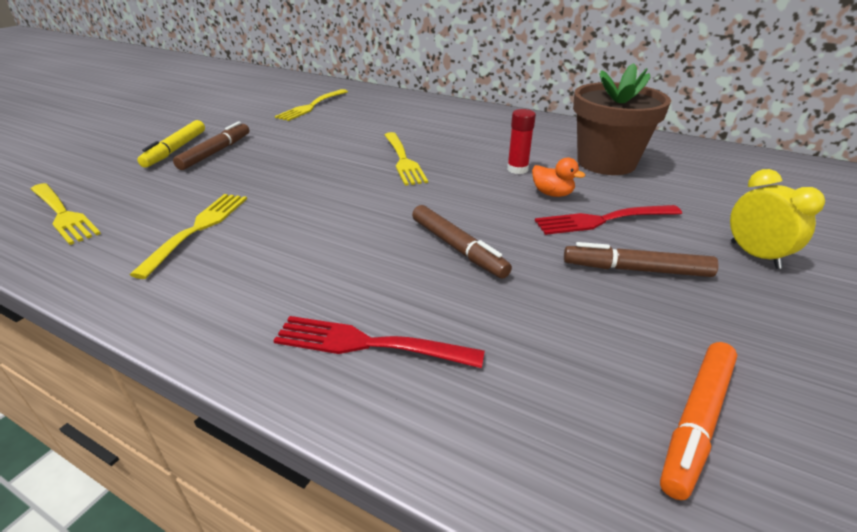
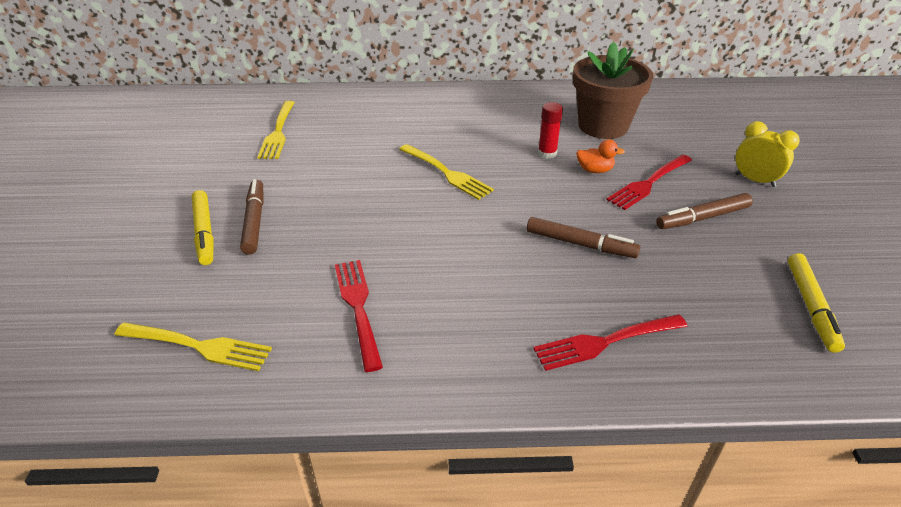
camera: 30 degrees left, 5 degrees up
(197, 230) = (358, 308): yellow fork -> red fork
(697, 421) = (811, 306): orange marker -> yellow marker

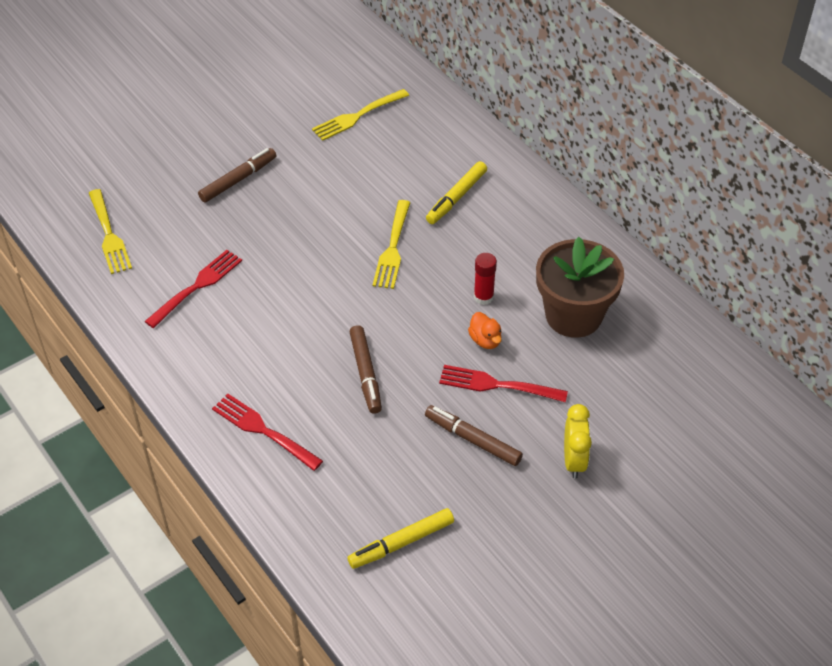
camera: 55 degrees right, 10 degrees up
(204, 232) = (206, 164): yellow marker -> yellow marker (456, 197)

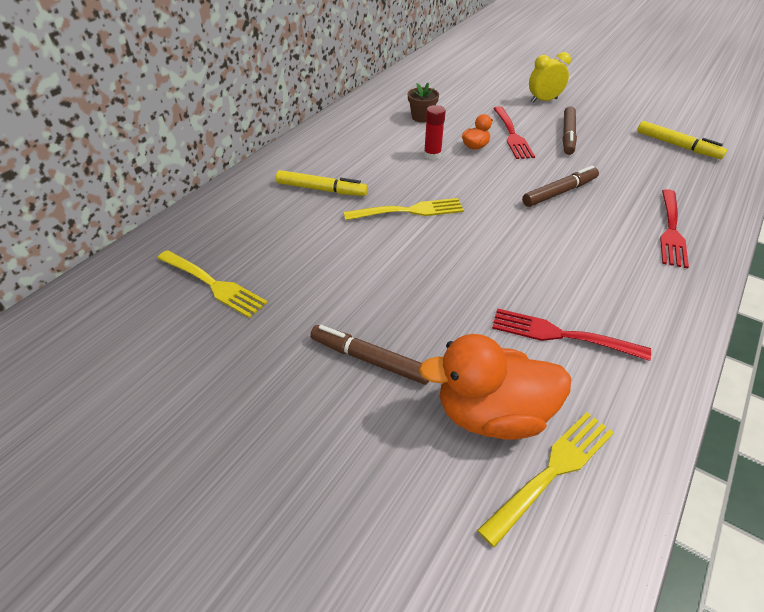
camera: 110 degrees left, 5 degrees down
(161, 223) = (492, 414): none -> orange duck
(573, 315) = (422, 117): brown flower pot -> brown flower pot, size x0.46

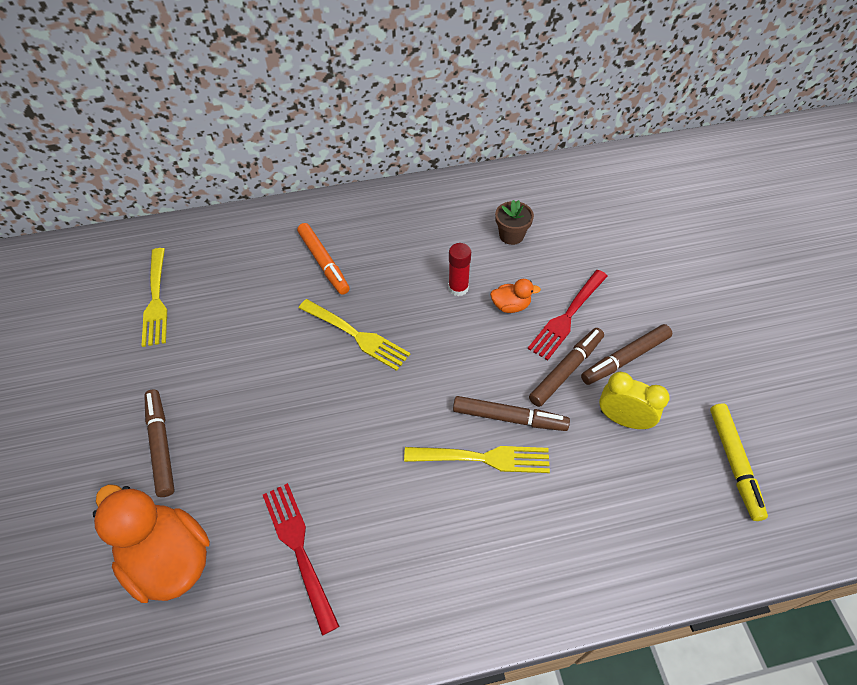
camera: 45 degrees right, 10 degrees up
(321, 189) = (324, 262): yellow marker -> orange marker
(544, 100) = (671, 295): yellow clock -> yellow clock (623, 419)
(550, 156) = (566, 370): none -> brown marker
(551, 472) = (142, 635): yellow fork -> yellow fork (482, 458)
(671, 230) = (549, 546): red fork -> none

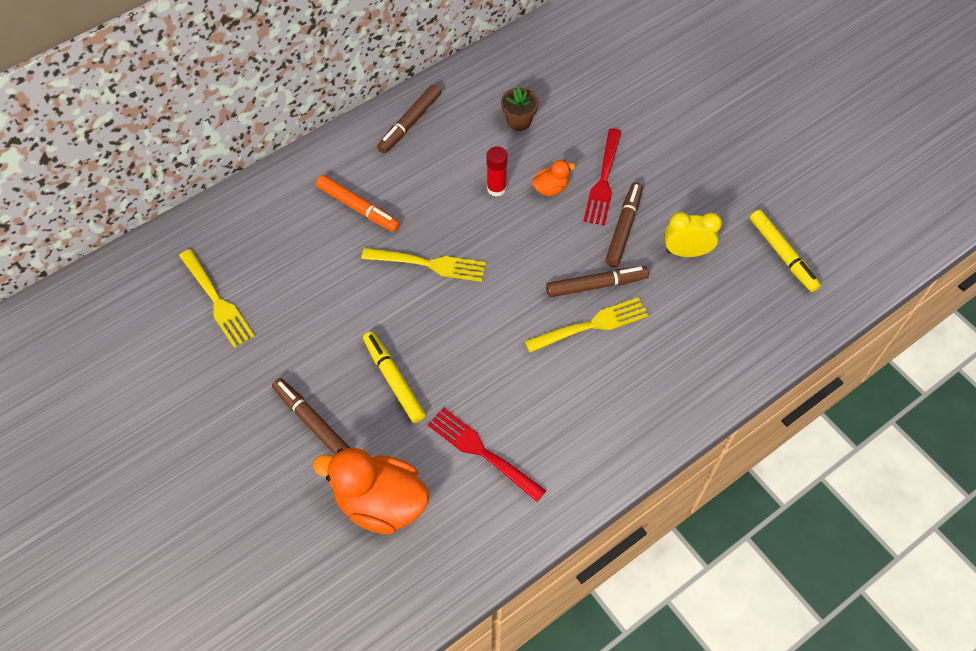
camera: 25 degrees left, 5 degrees up
(259, 435) = (393, 380): none -> yellow marker
(625, 359) = (667, 201): brown marker -> brown marker (410, 123)

